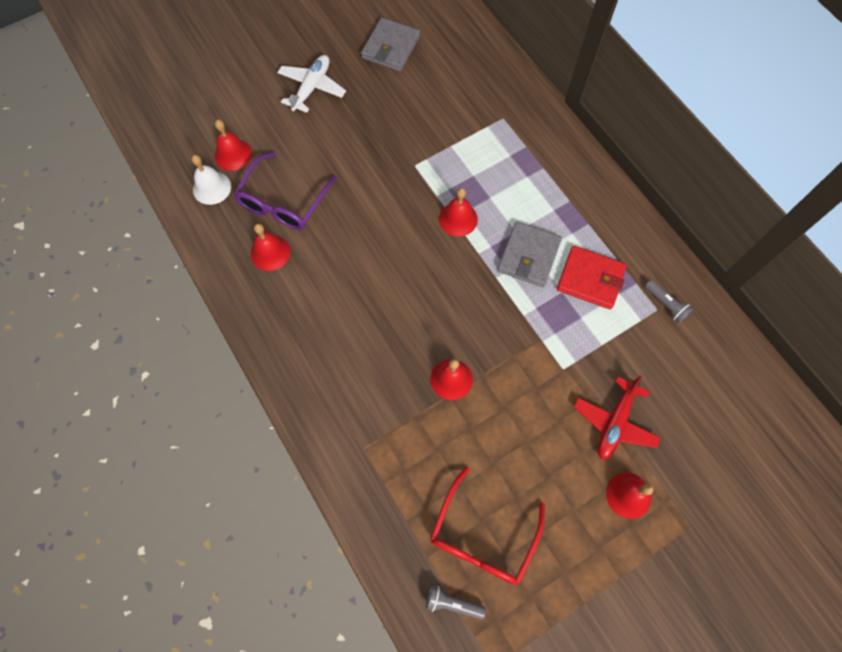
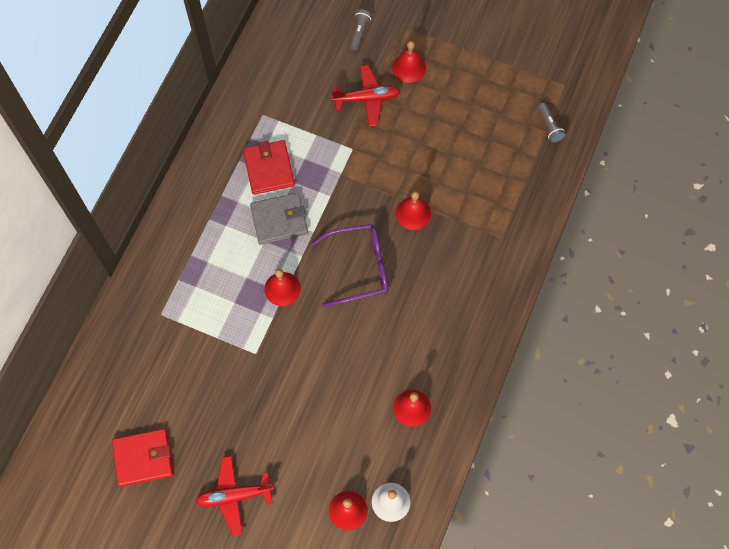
camera: 125 degrees left, 0 degrees up
(283, 202) = (362, 433): purple glasses -> purple glasses (359, 267)
(312, 88) = (234, 496): white plane -> red plane
(391, 47) = (143, 458): grey wallet -> red wallet
(482, 536) = (499, 133): red glasses -> none
(665, 304) = (255, 111): grey flashlight -> grey flashlight (359, 32)

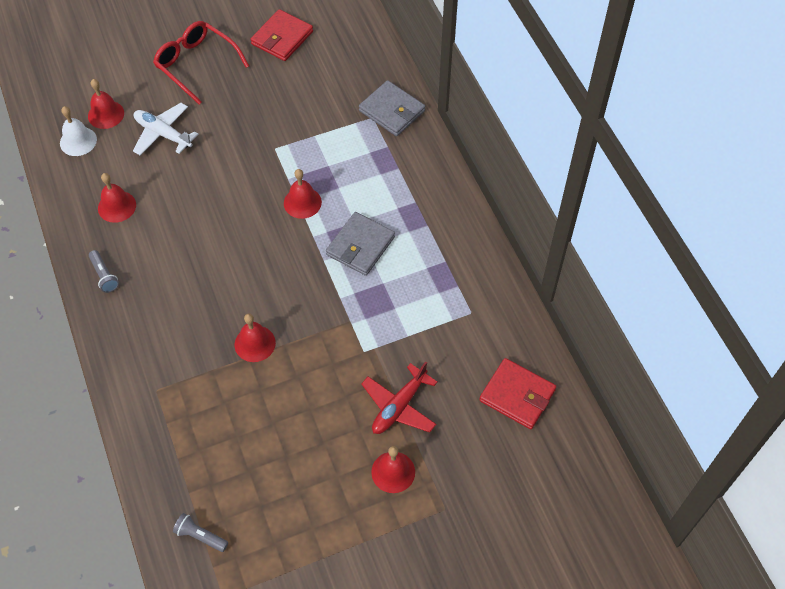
camera: 135 degrees right, 10 degrees down
(141, 306) = (392, 111): none -> grey wallet
(234, 496) = (196, 64): red plane -> red glasses
(269, 169) = (414, 275): red wallet -> red wallet (517, 395)
(322, 446) = (163, 134): none -> white plane
(359, 32) = (476, 464): grey flashlight -> grey flashlight (104, 276)
(359, 267) = (257, 265): purple glasses -> none

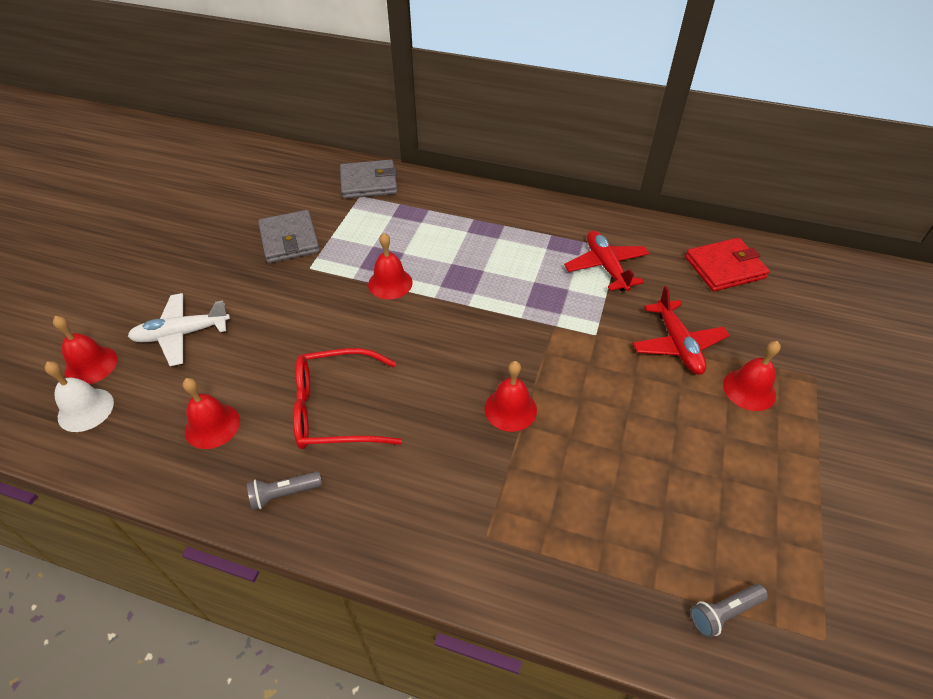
camera: 50 degrees left, 10 degrees down
(104, 276) = (284, 494): grey flashlight -> grey flashlight turned 150 degrees clockwise
(196, 64) = (144, 265): red glasses -> red glasses (335, 409)
(282, 38) = (205, 199): red wallet -> none
(360, 246) = (480, 273): grey wallet -> grey wallet (289, 240)
(442, 317) = (606, 267): none -> red plane

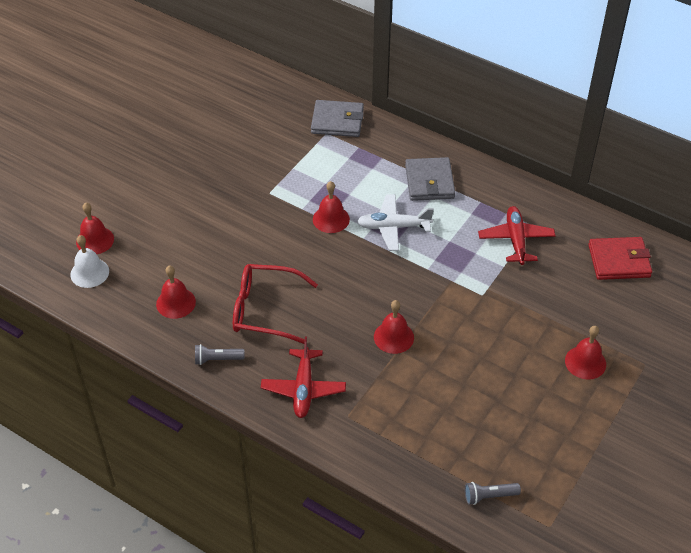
camera: 15 degrees right, 0 degrees up
(182, 334) = (162, 229): white plane -> white plane (393, 227)
(289, 240) = (258, 164): grey wallet -> grey wallet (429, 182)
(677, 344) = (545, 316): red plane -> red plane (303, 389)

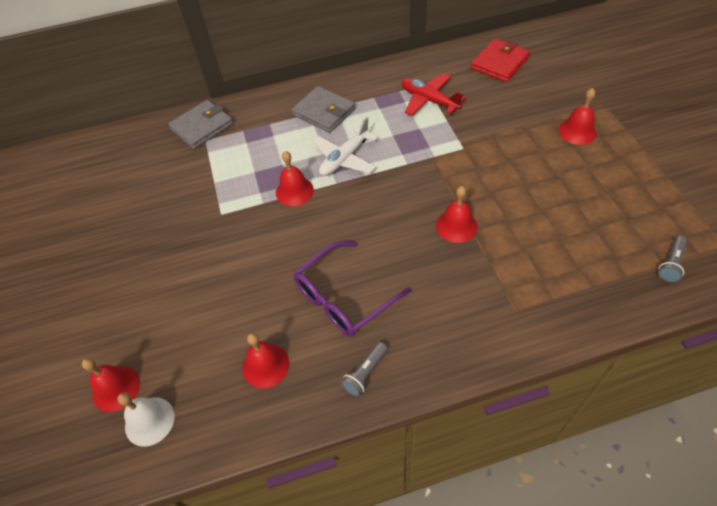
camera: 45 degrees left, 5 degrees up
(265, 310) = (343, 297): red glasses -> purple glasses
(303, 389) = (458, 324): red plane -> none

